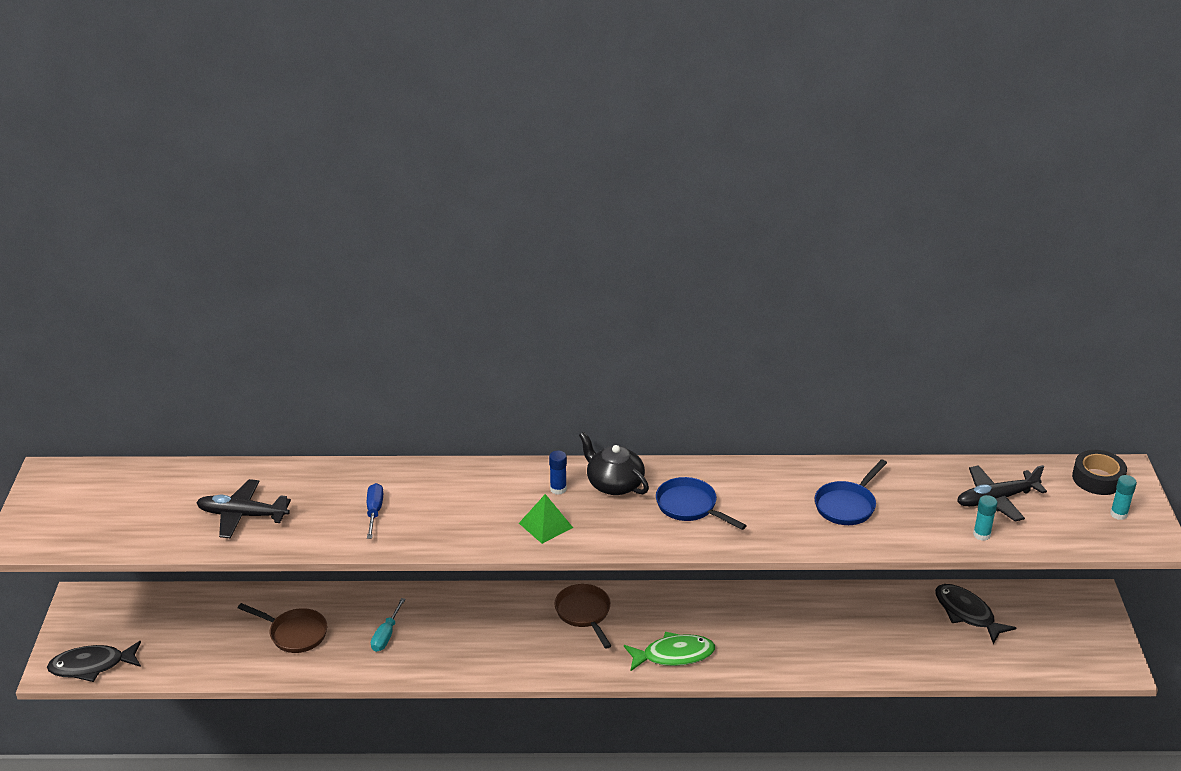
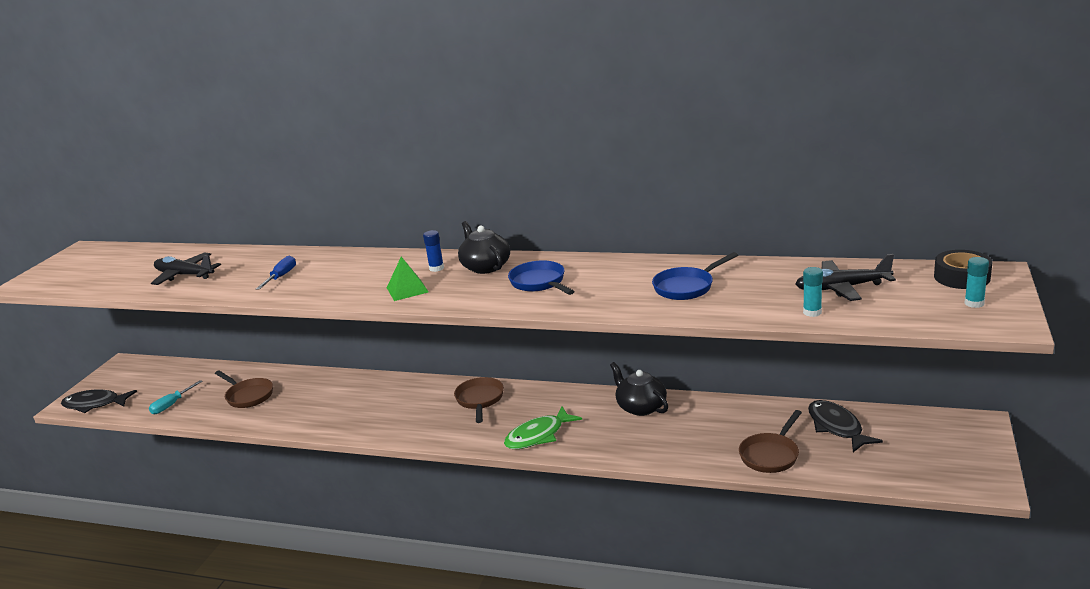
camera: 20 degrees right, 10 degrees down
(386, 635) = (314, 402): turquoise screwdriver -> turquoise screwdriver (171, 405)
(673, 655) = (538, 436): green fish -> green fish turned 135 degrees clockwise
(765, 606) = (641, 407): none -> black teapot
(917, 654) = (771, 455): none -> brown pan

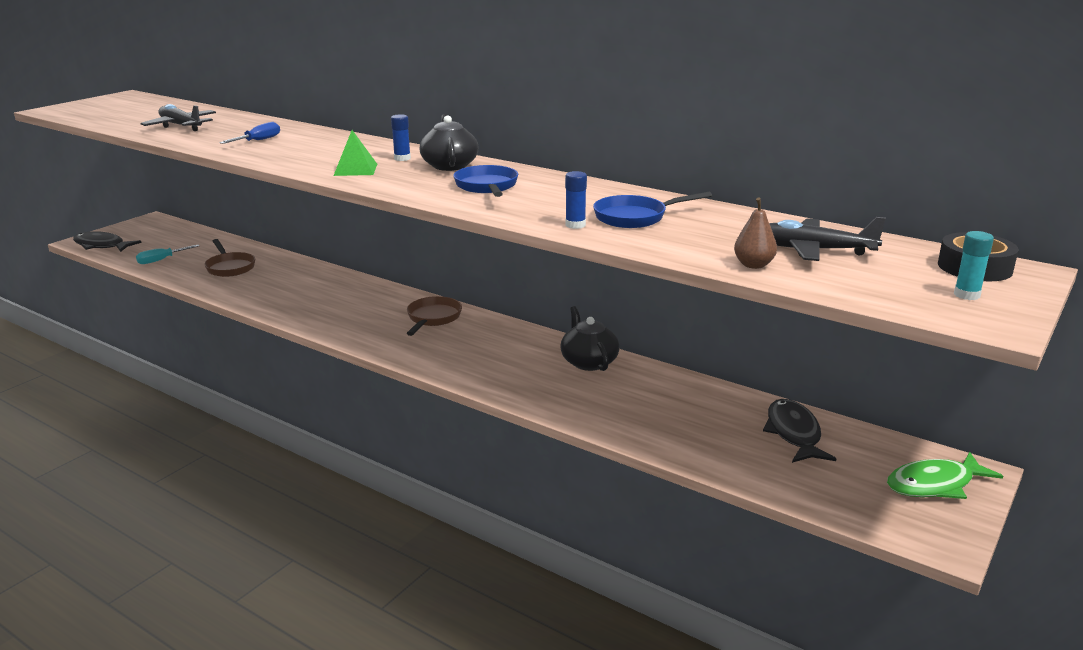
camera: 15 degrees right, 0 degrees up
(538, 436) = (463, 363): green fish -> green fish (935, 484)
(647, 306) = (575, 225): none -> blue glue stick
(771, 455) = (696, 442): brown pan -> none
(812, 312) = (753, 265): turquoise glue stick -> brown pear

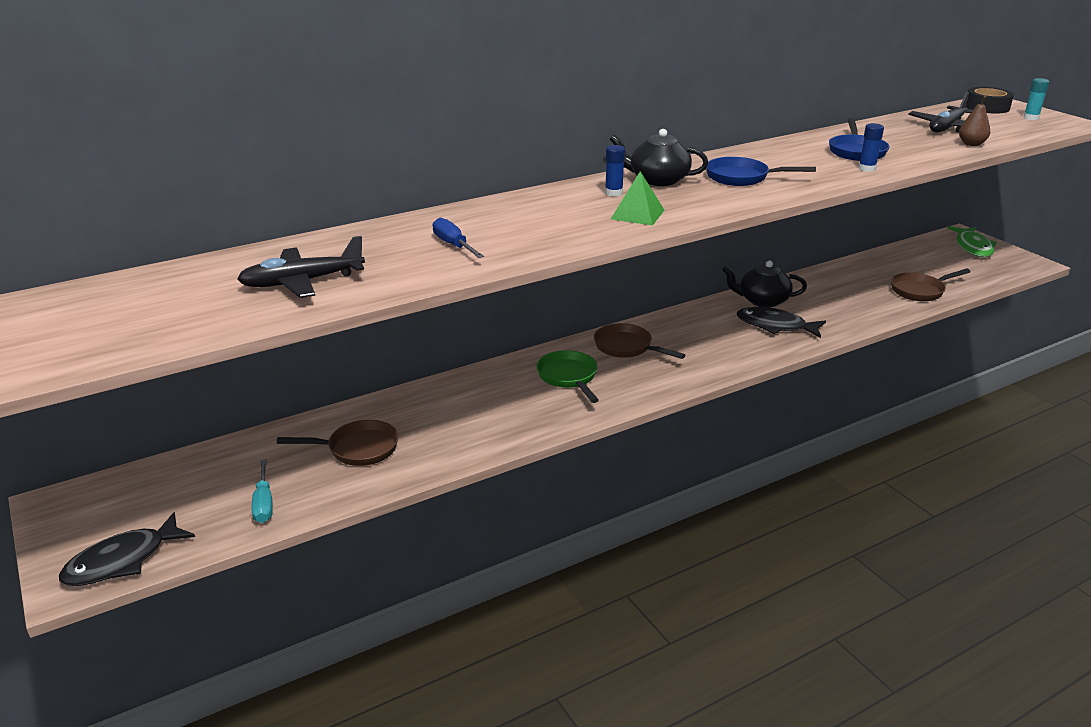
camera: 65 degrees left, 5 degrees up
(364, 307) = (569, 377): none -> green pan
(721, 452) = (920, 291): none -> brown pan
(793, 433) = (902, 264): black fish -> black fish (775, 326)

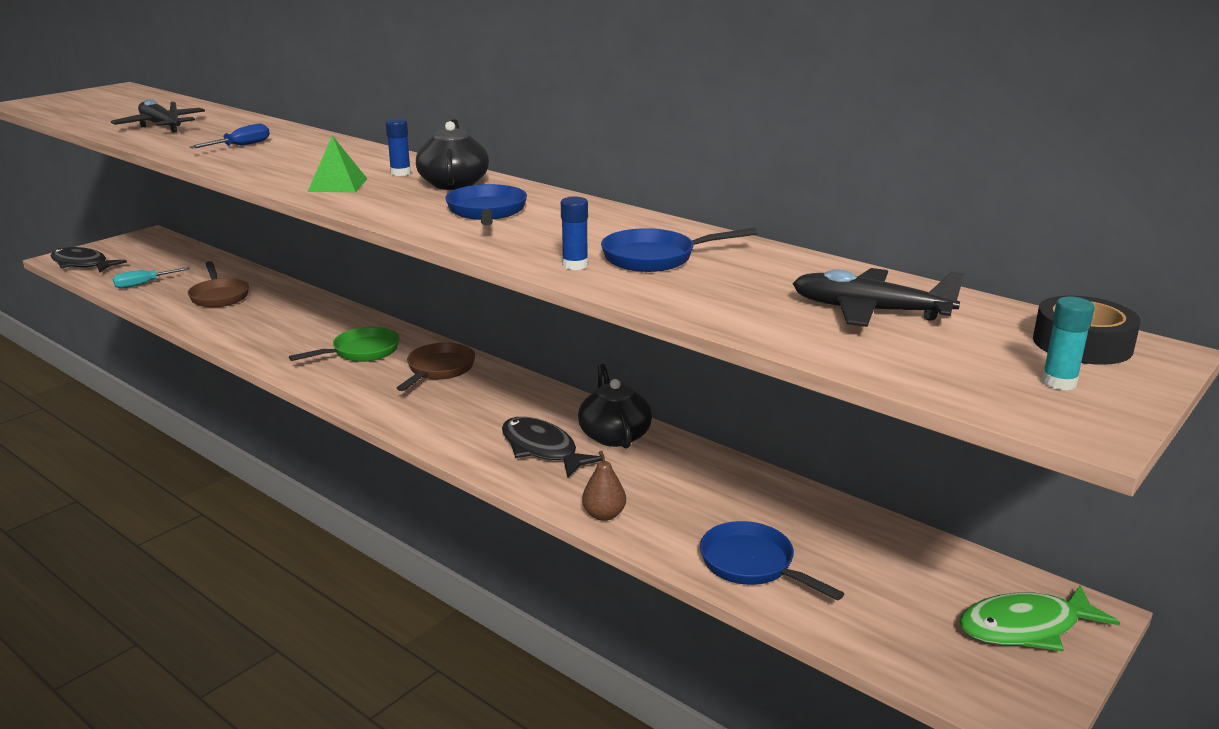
camera: 70 degrees right, 5 degrees down
(775, 326) = (542, 449): black fish -> black fish turned 45 degrees counterclockwise
(920, 291) = (752, 565): brown pan -> blue pan
(971, 144) = (783, 328): brown pear -> brown pear (604, 515)

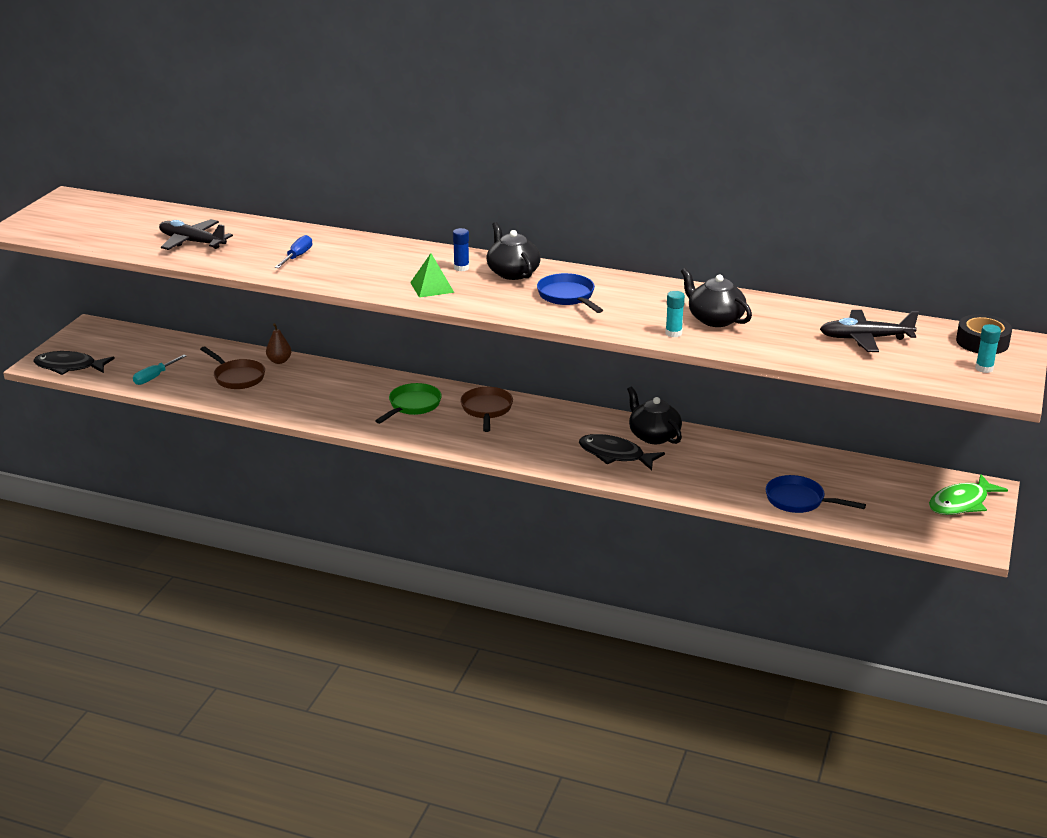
camera: 20 degrees left, 5 degrees up
(575, 265) = (673, 333): blue glue stick -> turquoise glue stick
(604, 515) = (691, 489): brown pear -> brown pear (279, 361)
(655, 258) = (715, 319): blue pan -> black teapot

